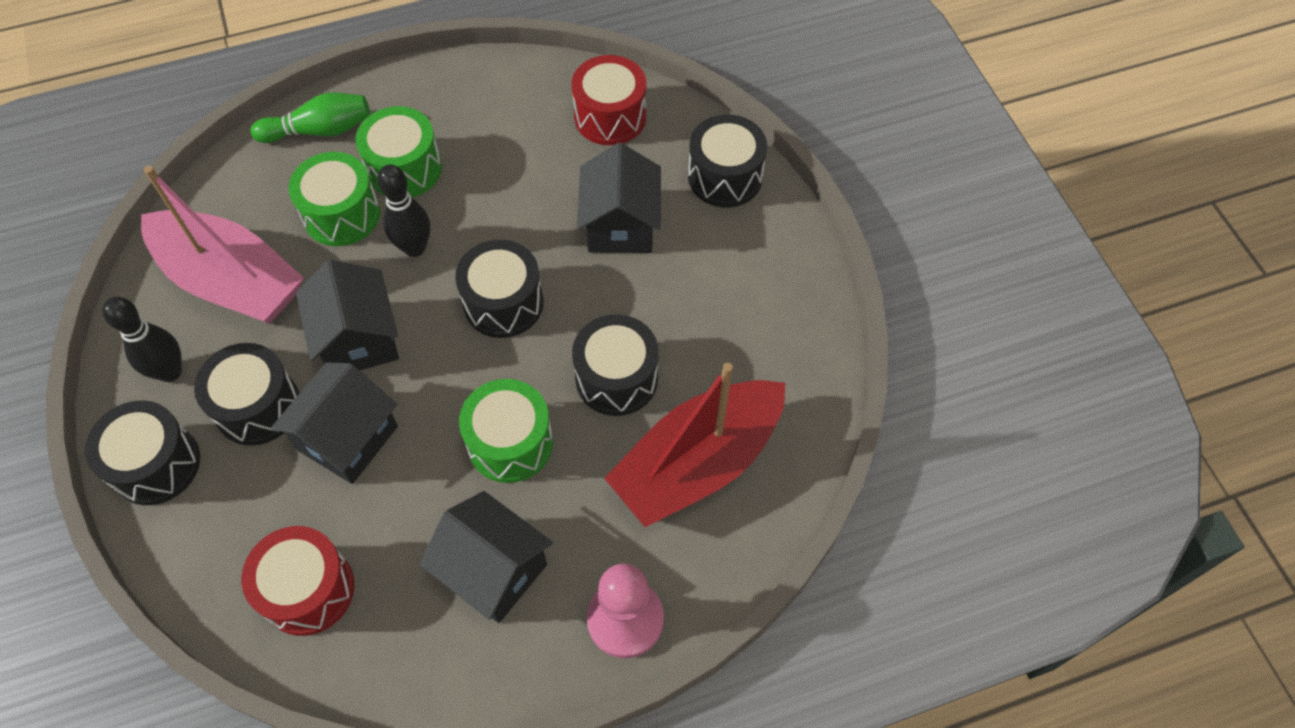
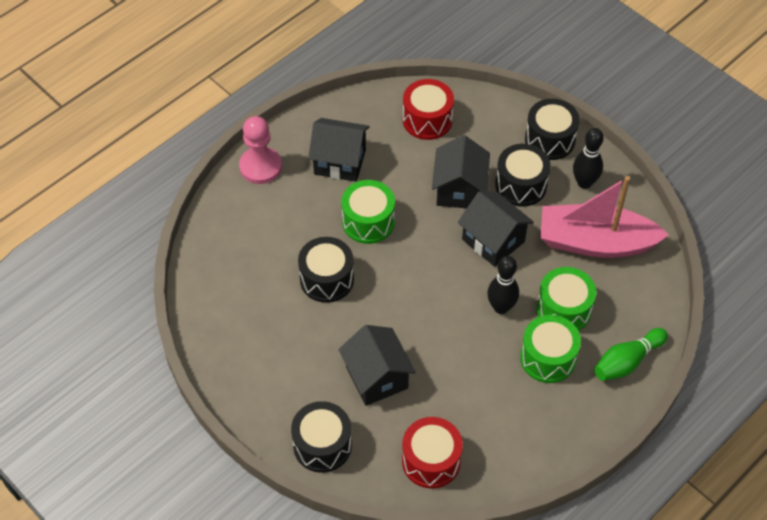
camera: 155 degrees right, 5 degrees down
(503, 303) = (421, 295): black drum -> none
(697, 463) = (256, 252): red boat -> none

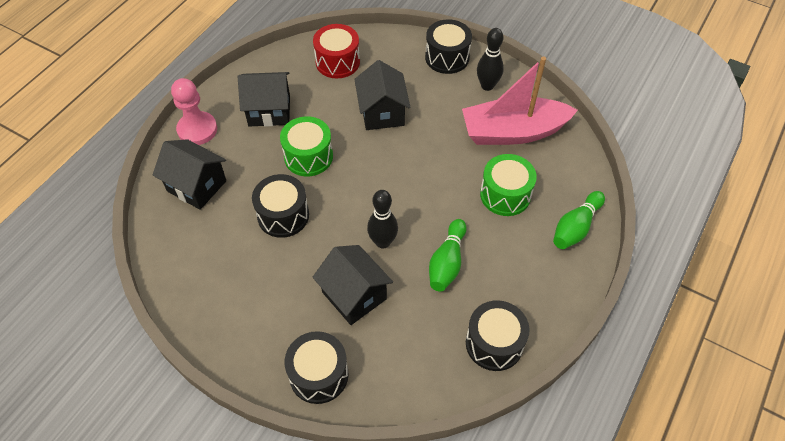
camera: 15 degrees left, 0 degrees up
(431, 461) = (428, 363): red drum -> none
(480, 366) = (447, 262): none -> green bowling pin
(493, 240) = (424, 149): black house -> black house (196, 186)
(501, 307) = (449, 205): black bowling pin -> black bowling pin (383, 242)
(521, 185) = (434, 98): black drum -> black drum (494, 343)
(548, 358) = (505, 240): green drum -> none

